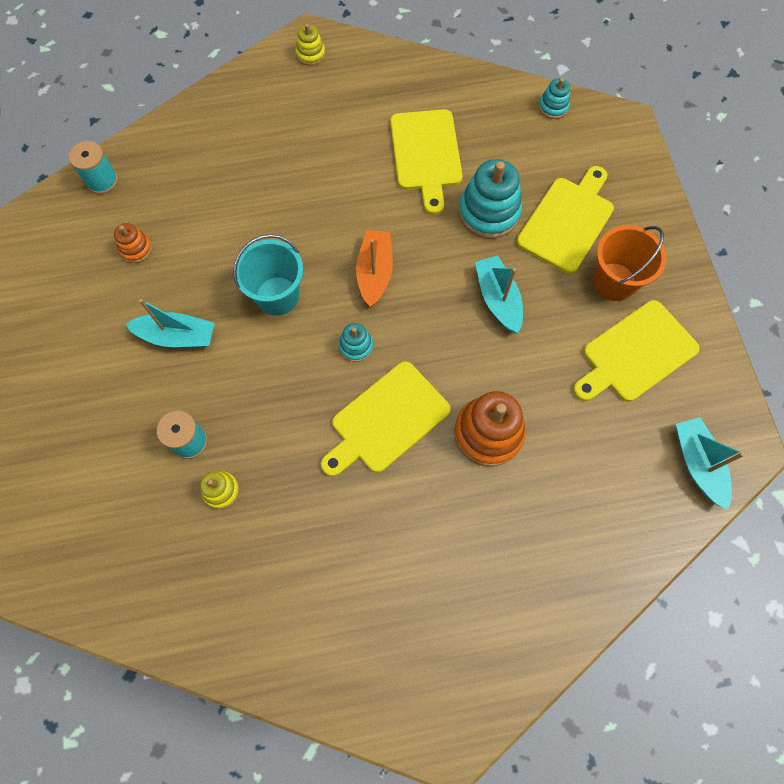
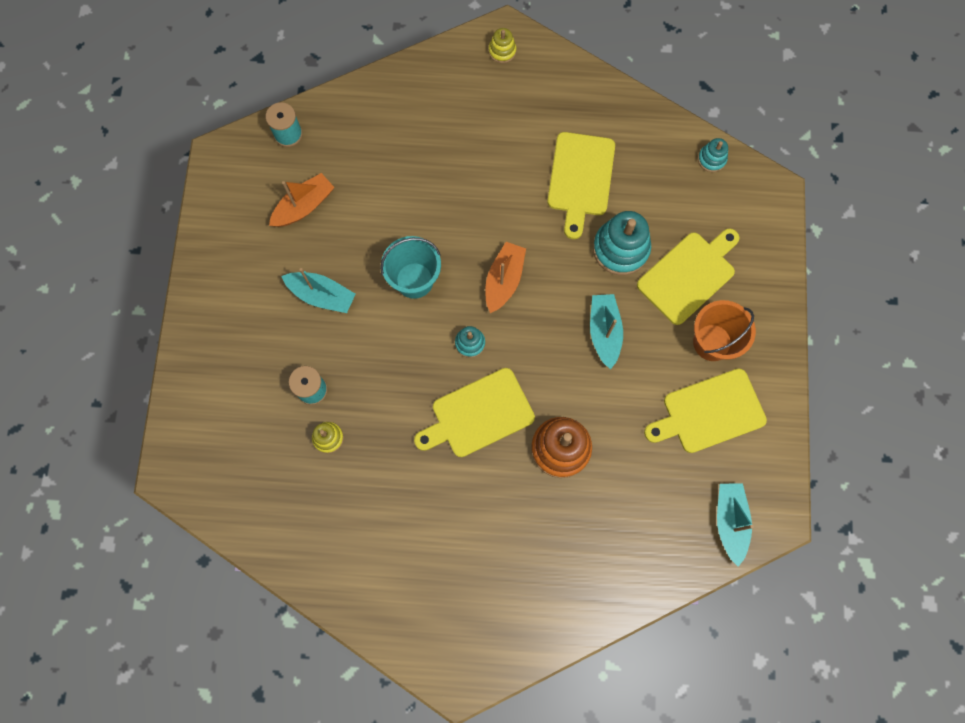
camera: 15 degrees right, 5 degrees up
(136, 249) = (304, 206): orange stacking toy -> orange boat

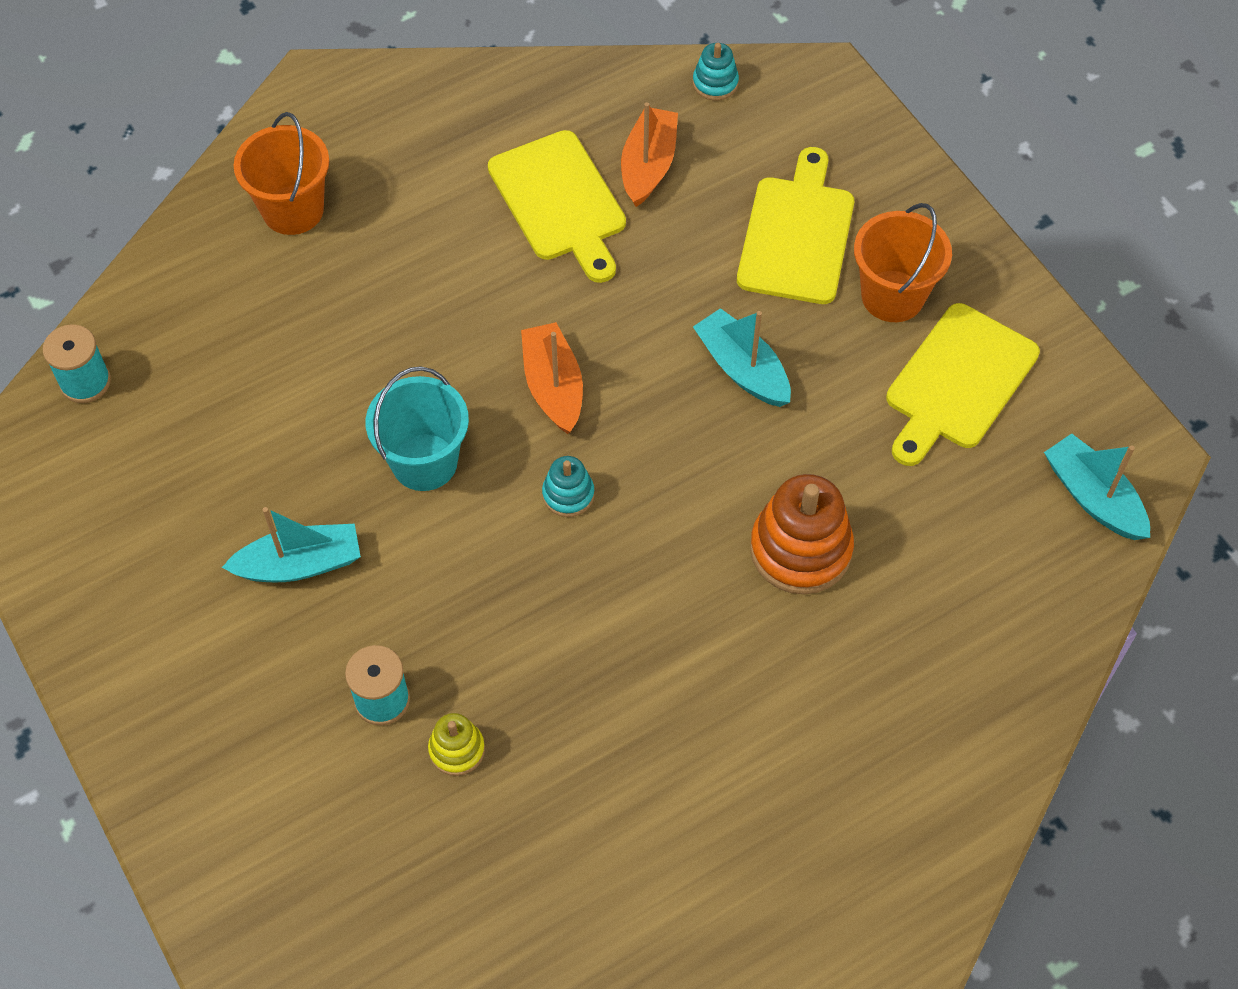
camera: 35 degrees left, 15 degrees down
(304, 206) = (182, 462): orange boat -> orange boat (648, 165)
(446, 100) = (293, 210): none -> orange bucket
(478, 414) = (652, 579): yellow cutting board -> none
(502, 51) = (328, 108): yellow stacking toy -> none
(620, 249) = (682, 255): turquoise stacking toy -> none

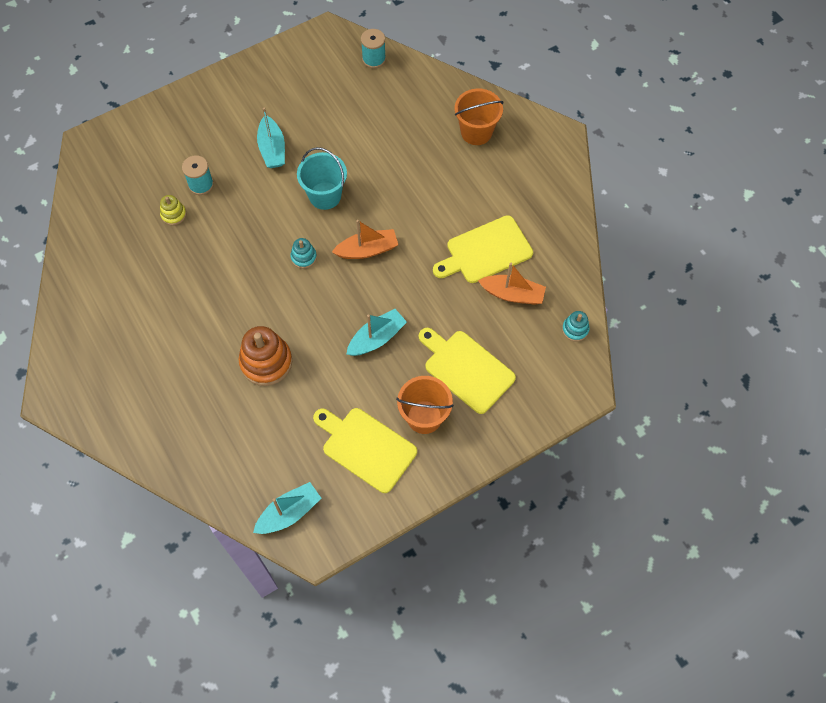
camera: 90 degrees right, 5 degrees up
(797, 234) = (466, 369): yellow cutting board -> yellow cutting board turned 150 degrees counterclockwise

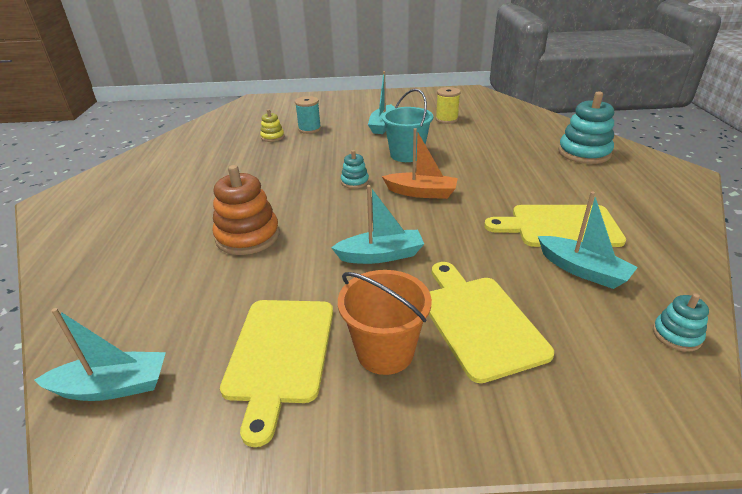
camera: 30 degrees right, 30 degrees down
(330, 112) = (446, 119): none -> yellow spool
(366, 447) = (280, 354): yellow cutting board -> yellow cutting board turned 150 degrees counterclockwise
(374, 59) = (503, 105): turquoise spool -> none
(476, 132) = (584, 153): orange bucket -> turquoise stacking toy
(512, 294) = (582, 270): orange boat -> turquoise boat

